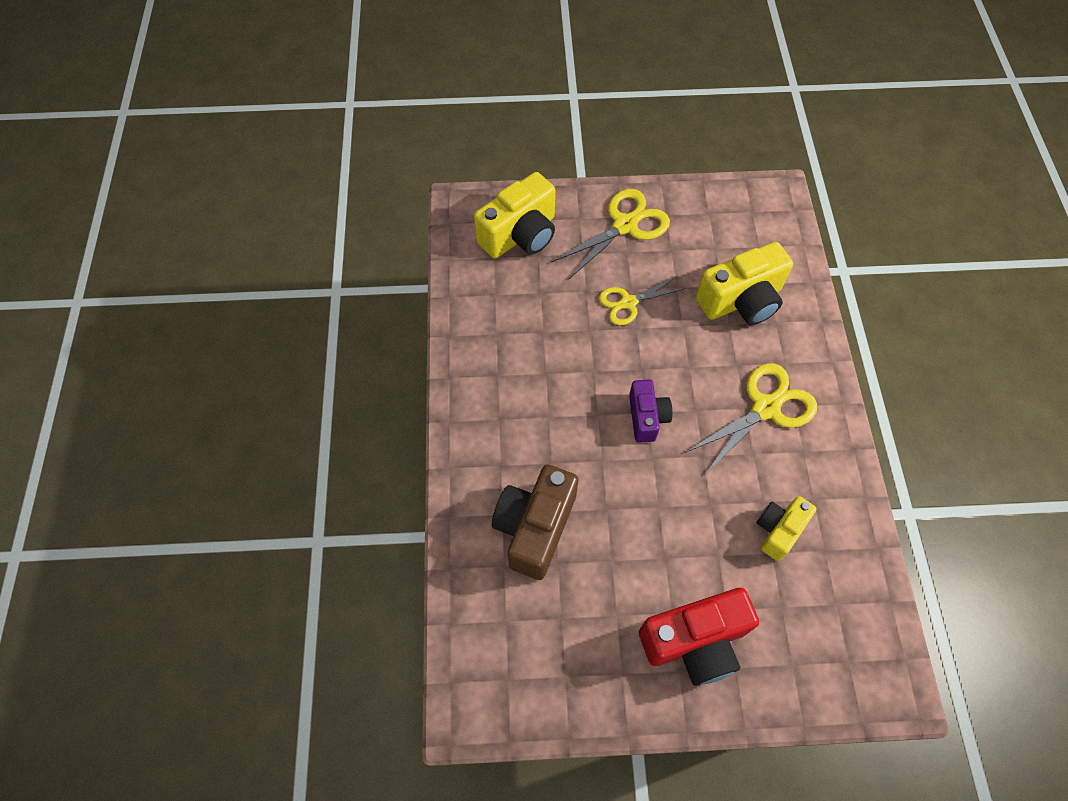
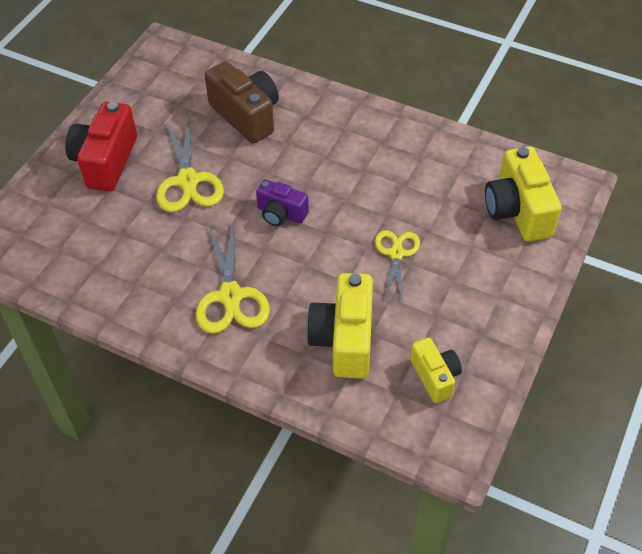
camera: 120 degrees right, 10 degrees down
(624, 225) = (486, 292): yellow scissors -> yellow scissors (188, 181)
(778, 530) = (133, 247): yellow camera -> yellow camera (435, 377)

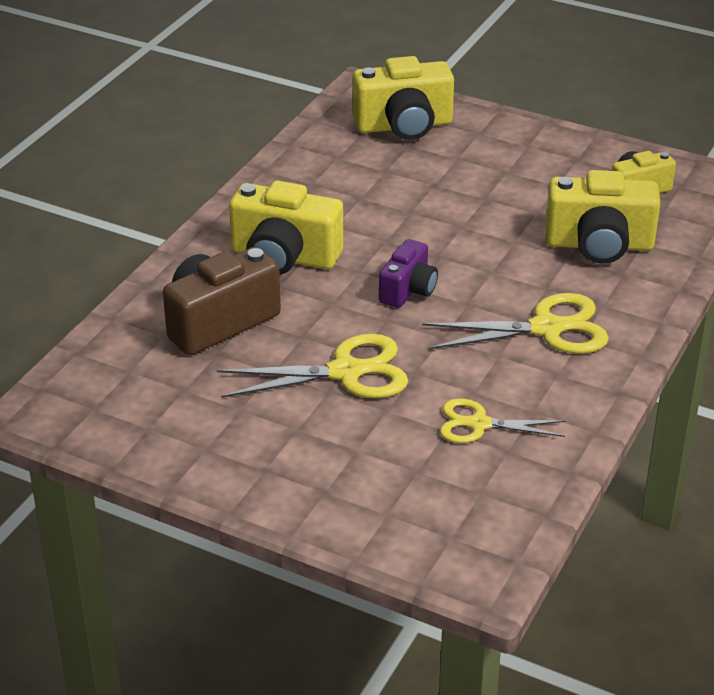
camera: 90 degrees left, 15 degrees down
(106, 161) = (300, 457): red camera -> none
(322, 144) = (284, 257): none -> yellow camera
(396, 254) = (471, 206): yellow scissors -> yellow scissors (479, 424)

